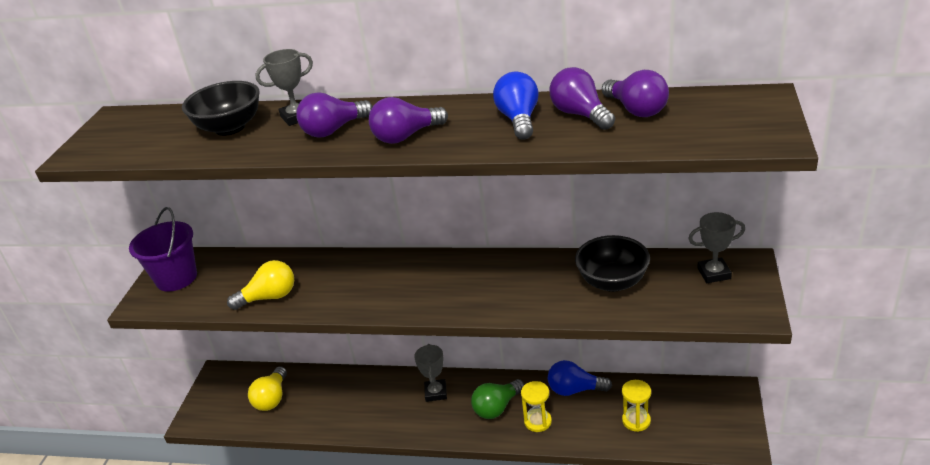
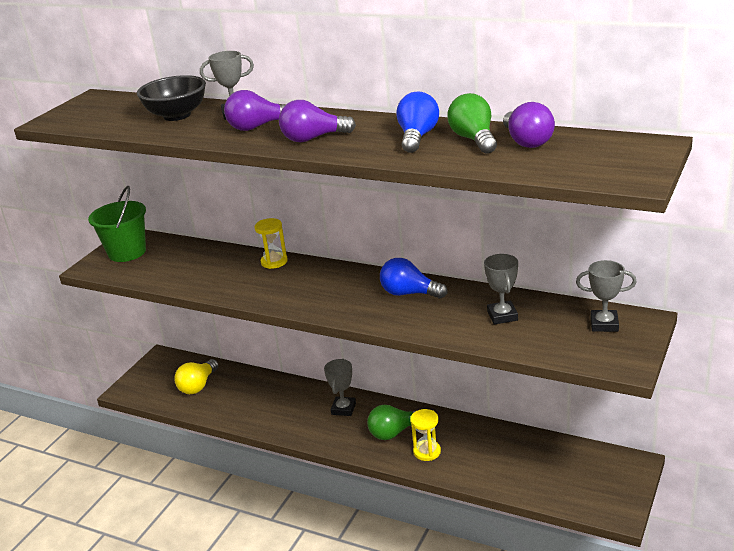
camera: 15 degrees right, 5 degrees down
(176, 278) = (127, 252): purple bucket -> green bucket
(269, 297) = (194, 279): yellow light bulb -> none
(575, 390) = (475, 431): blue light bulb -> blue light bulb (409, 293)
(580, 115) = (474, 139): purple light bulb -> green light bulb
(612, 282) = (502, 316): black bowl -> grey trophy
(636, 421) = (522, 470): yellow hourglass -> yellow hourglass (274, 262)

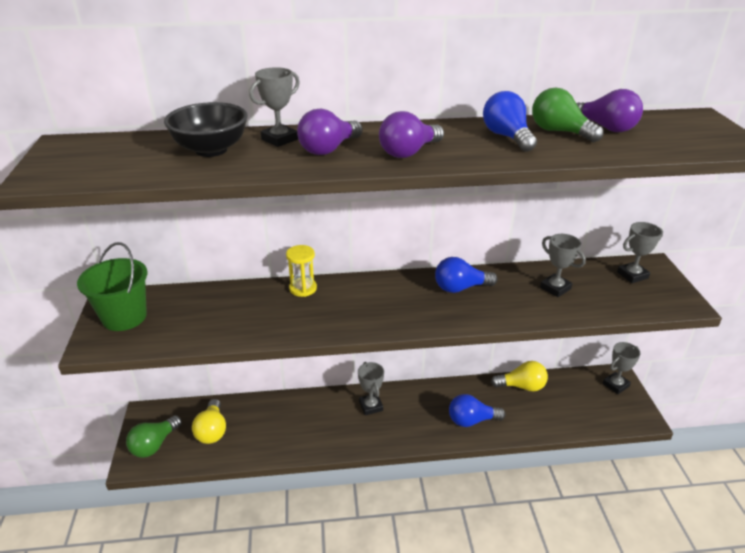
camera: 35 degrees left, 5 degrees up
(394, 432) = (431, 413): green light bulb -> green light bulb (154, 445)
(427, 452) = (471, 420): yellow hourglass -> blue light bulb
(510, 439) = (521, 386): none -> yellow light bulb
(622, 471) = (615, 385): none -> grey trophy

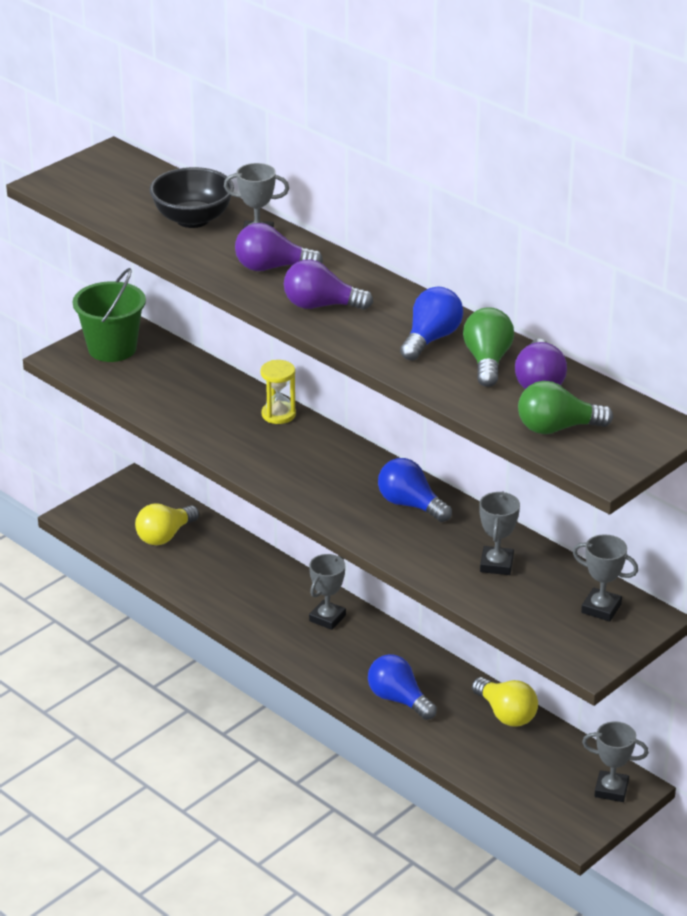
camera: 50 degrees right, 0 degrees up
(154, 445) = (107, 513): green light bulb -> green light bulb (557, 428)

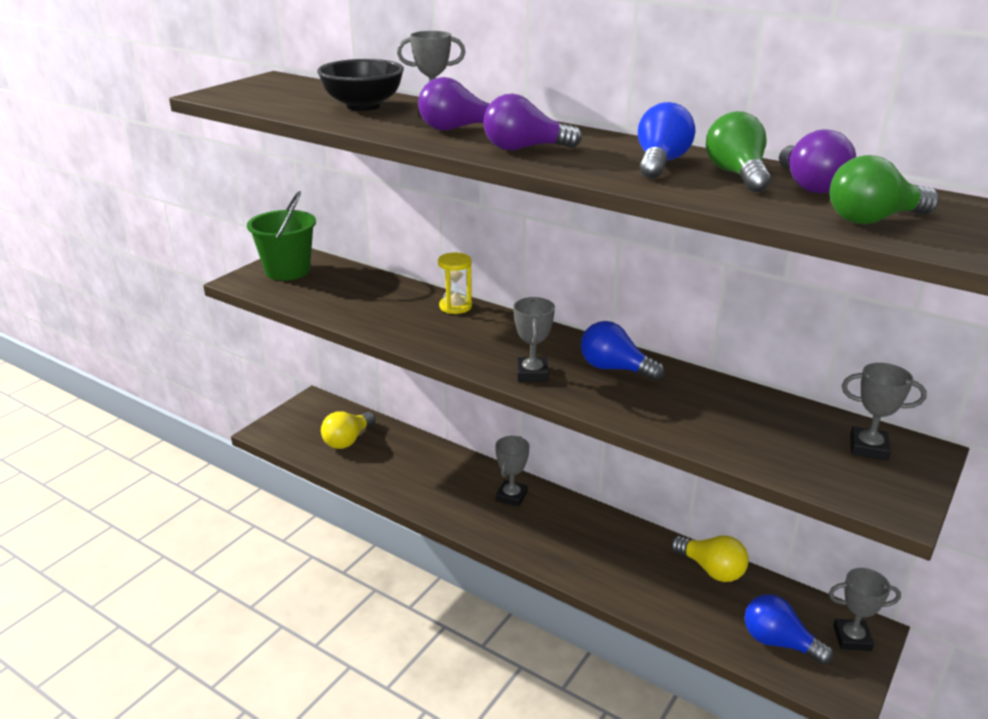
camera: 10 degrees left, 5 degrees down
(398, 699) = (604, 567): blue light bulb -> blue light bulb (778, 642)
(496, 564) = (732, 415): grey trophy -> grey trophy (532, 373)

